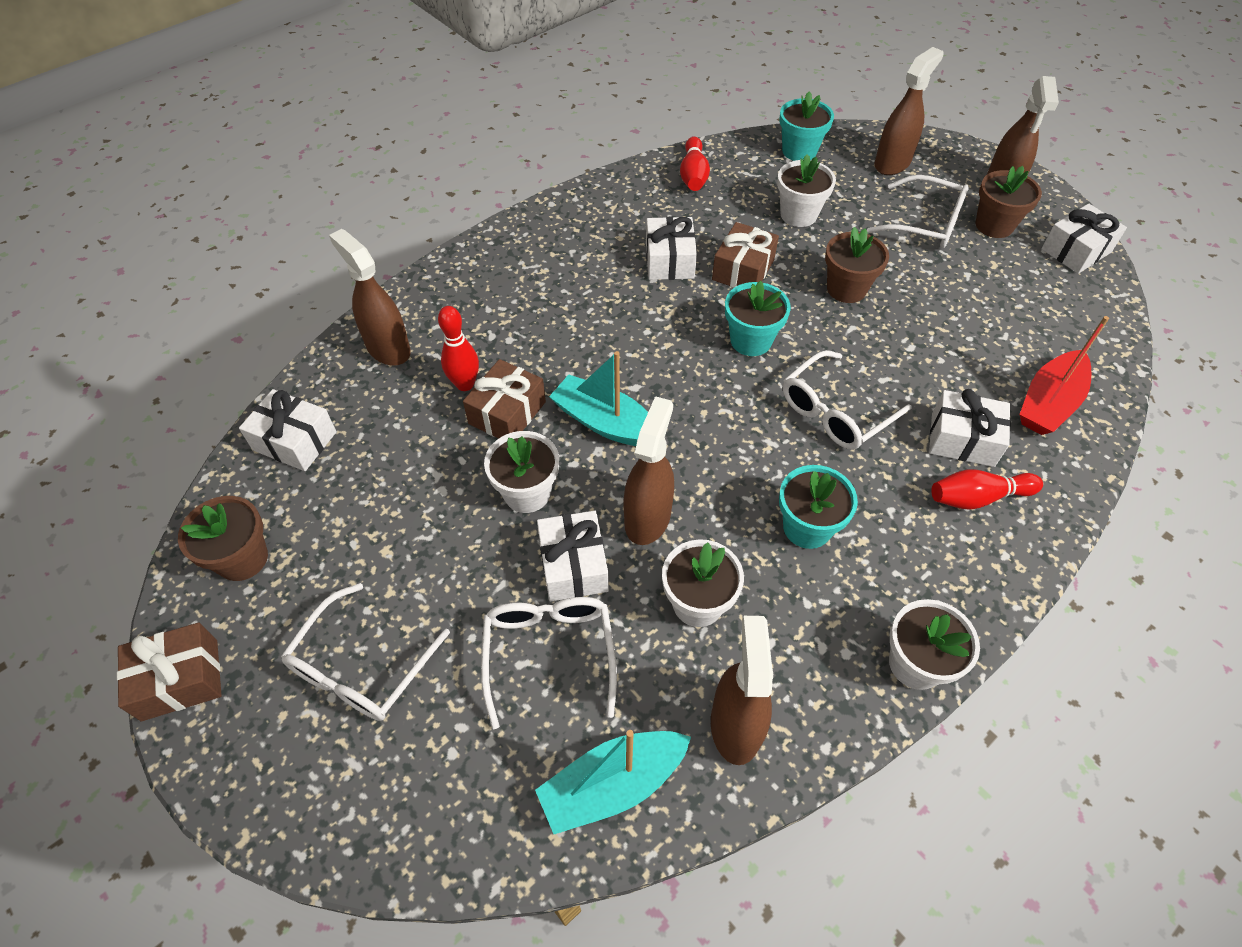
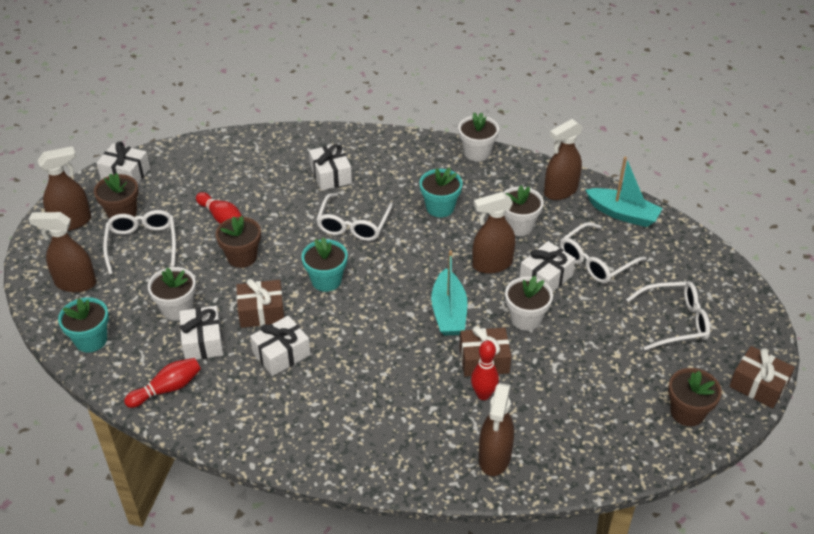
camera: 125 degrees left, 10 degrees down
(295, 441) = (604, 450): white gift -> white gift (203, 341)
(835, 412) = (353, 225): white glasses -> white glasses turned 90 degrees clockwise
(977, 497) = (366, 160): red bowling pin -> red bowling pin (222, 218)
(1049, 403) = (276, 154): red boat -> none

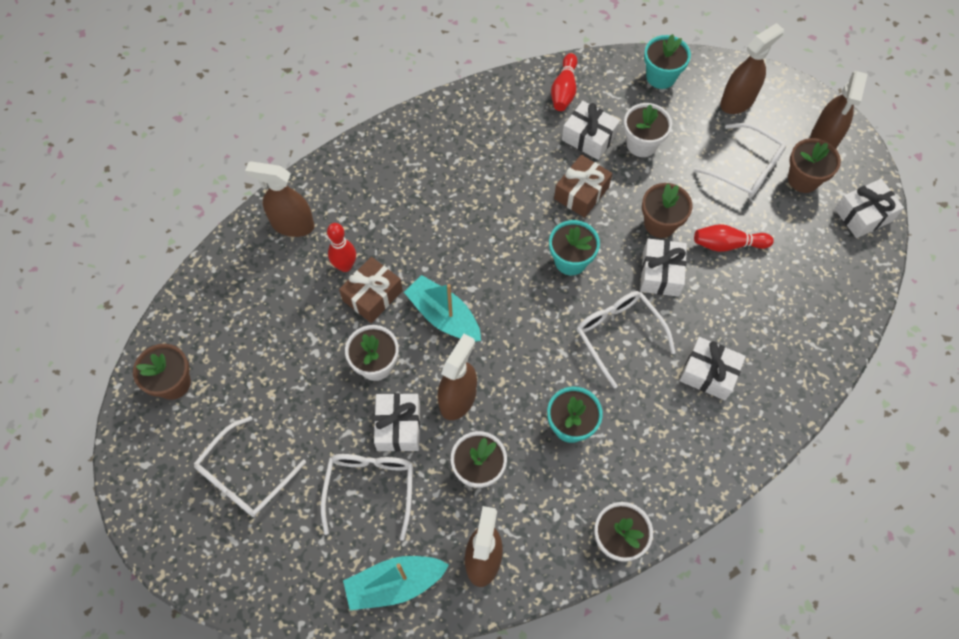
camera: 135 degrees right, 20 degrees up
(281, 353) = (524, 175): white gift -> white gift (660, 273)
(494, 457) = (292, 224): brown spray bottle -> brown spray bottle turned 45 degrees counterclockwise
(758, 385) = (127, 464): brown gift -> none

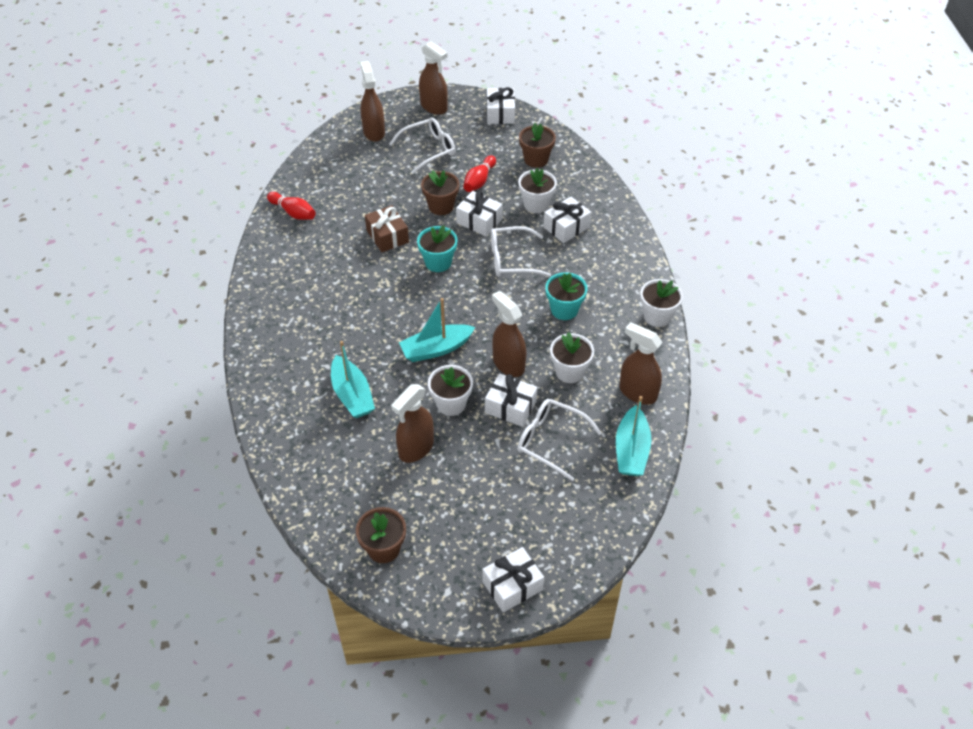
camera: 65 degrees left, 15 degrees down
(244, 476) = (497, 521): white glasses -> none
(292, 224) = (289, 417): brown spray bottle -> brown spray bottle (416, 448)
(345, 266) = (352, 395): red bowling pin -> turquoise boat
(372, 296) = (390, 386): brown gift -> none
(589, 137) = (344, 215): white gift -> white gift (512, 586)
(641, 144) = (371, 191): white flower pot -> white flower pot (536, 204)
(661, 77) = (324, 160): turquoise flower pot -> none
(803, 179) = (456, 128): brown flower pot -> brown flower pot (536, 159)

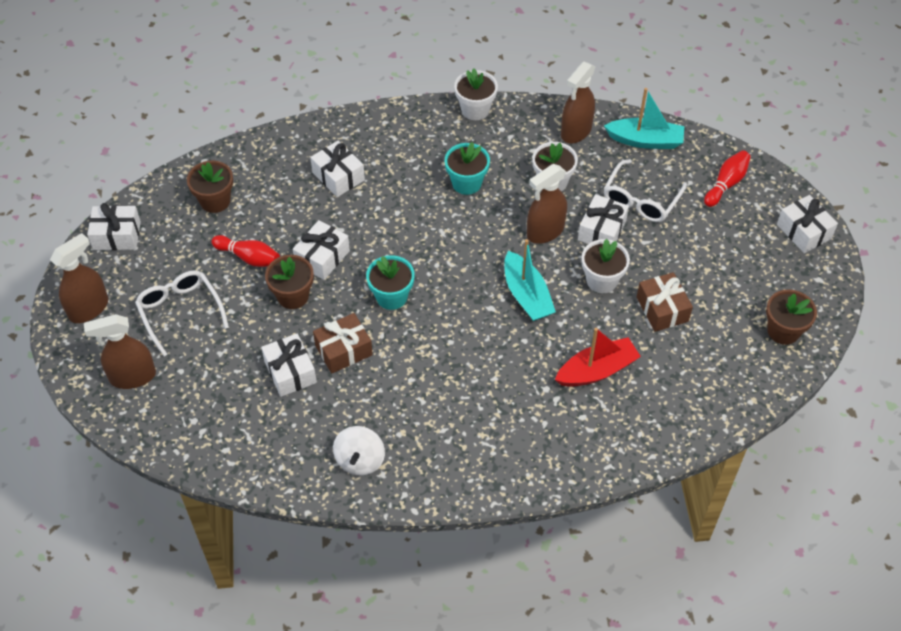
camera: 90 degrees left, 5 degrees up
(288, 248) = (360, 460): none -> white spinning top
(293, 212) = (291, 461): red bowling pin -> red bowling pin (726, 184)
(352, 395) = (596, 370): turquoise boat -> red boat
(370, 208) = (290, 372): none -> white gift
(416, 448) = (662, 309): brown spray bottle -> brown gift
(511, 259) = (389, 227): white glasses -> none
(536, 204) = (297, 203): white flower pot -> none

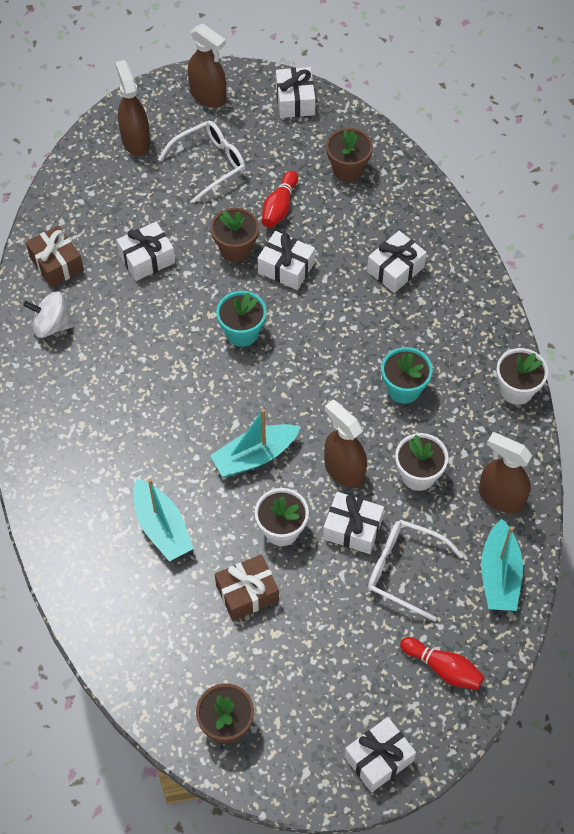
camera: 85 degrees right, 5 degrees up
(343, 350) = (174, 299): brown gift -> brown gift (56, 264)
(596, 370) = (162, 527): red boat -> turquoise boat

